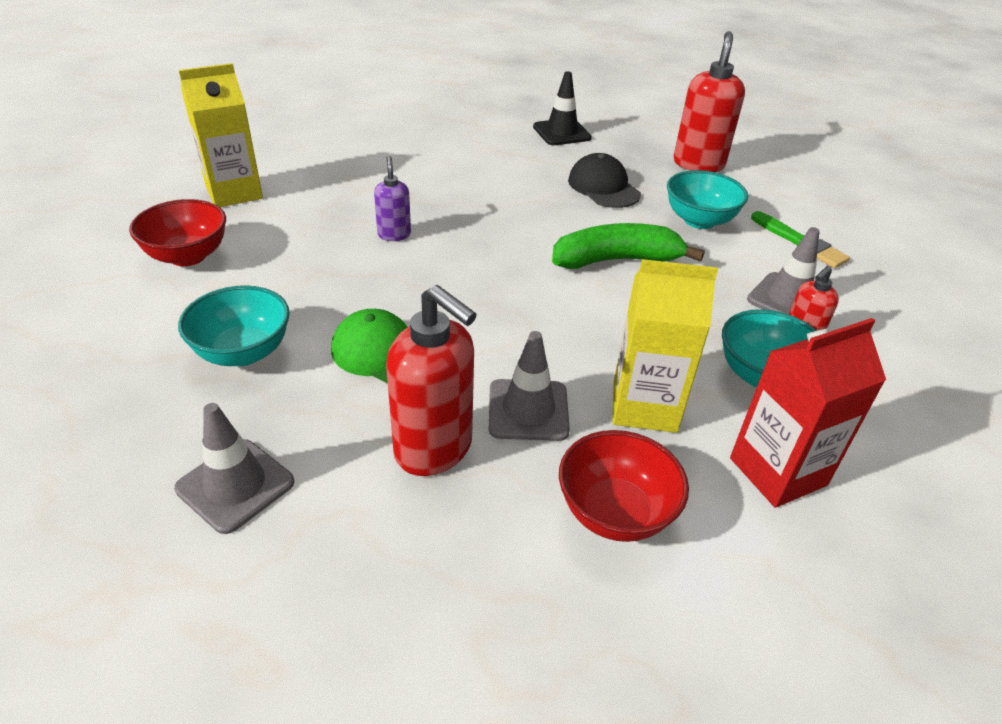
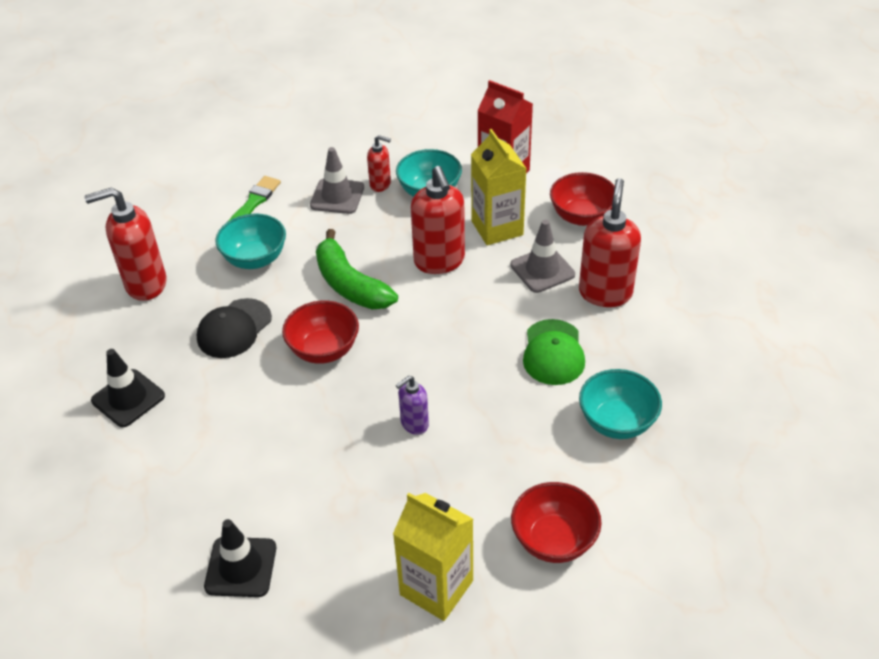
camera: 115 degrees left, 5 degrees up
(235, 485) = (703, 355): grey traffic cone -> none
(357, 135) = (241, 567): none -> black traffic cone
(534, 219) = (324, 350): none -> red bowl
(610, 331) = (439, 261): none -> red soap dispenser

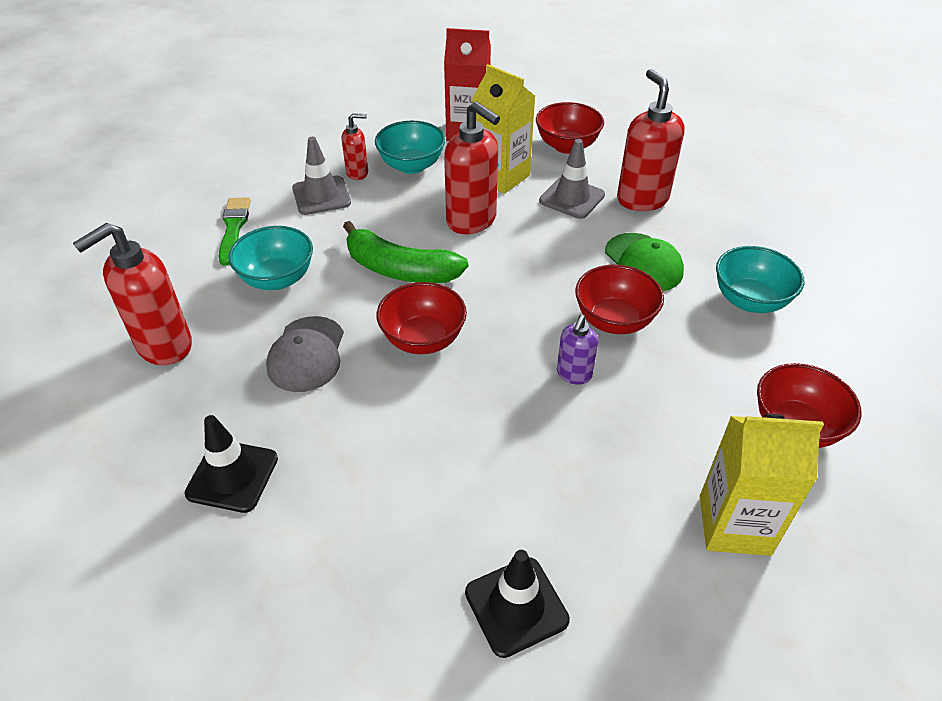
camera: 30 degrees left, 0 degrees up
(234, 329) = (306, 354): black cap -> grey cap
(484, 393) = (614, 321): none -> red bowl

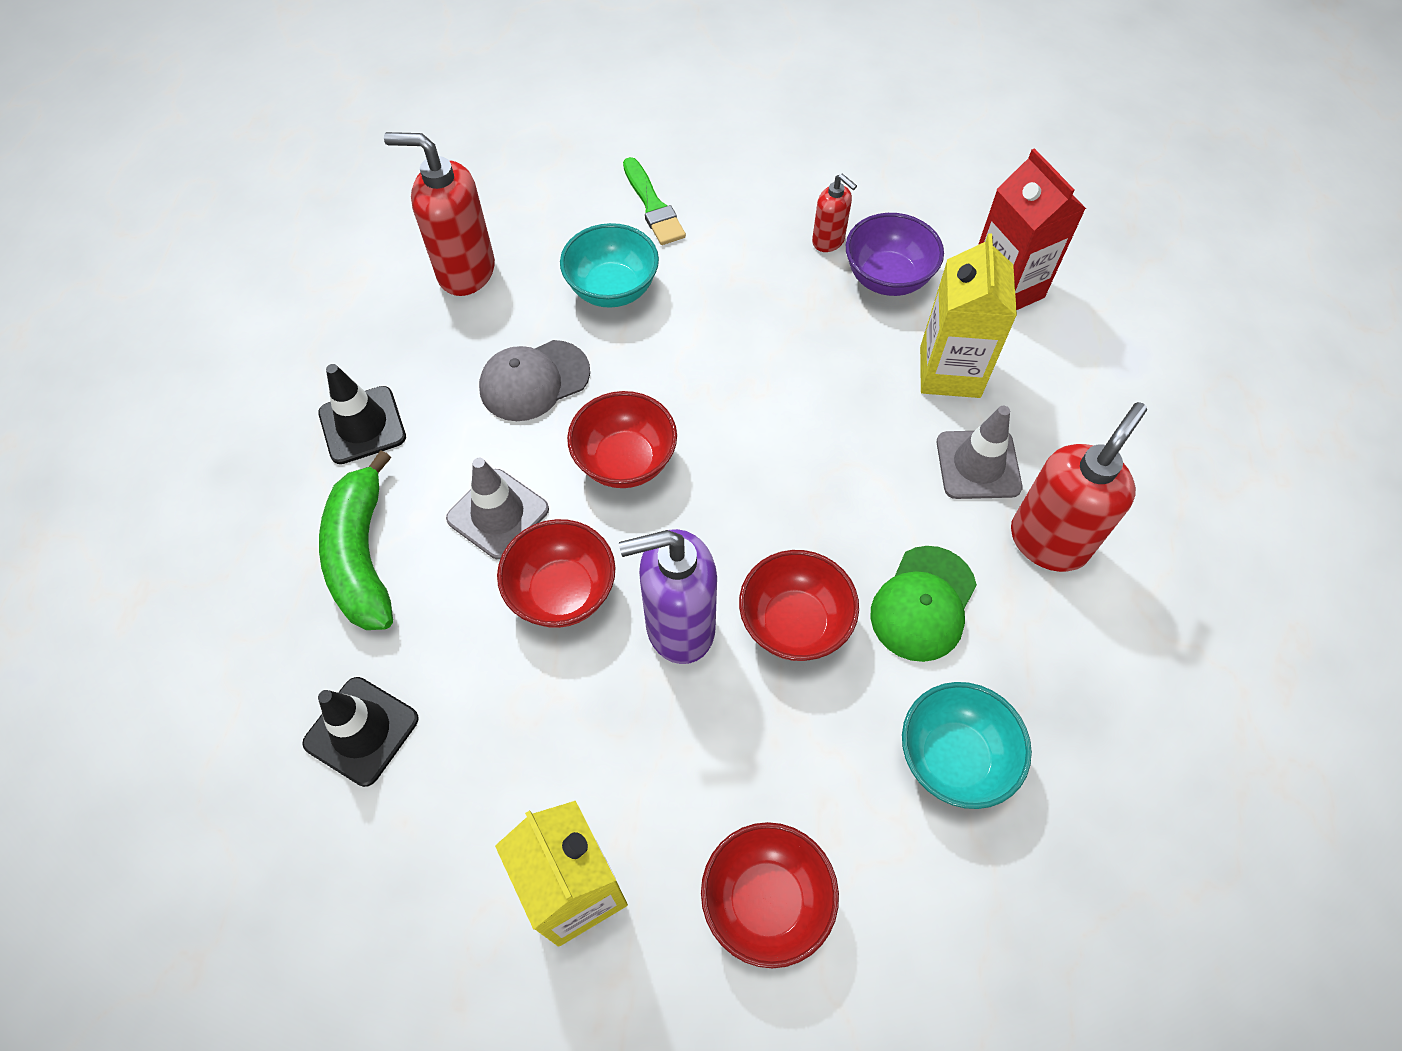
camera: 55 degrees right, 15 degrees up
(234, 228) = (653, 206): green brush -> green brush turned 105 degrees clockwise
(321, 196) = (763, 237): grey traffic cone -> grey traffic cone (498, 514)
(400, 269) = (709, 377): green banana -> green banana (363, 555)
(411, 166) = (887, 278): turquoise bowl -> purple bowl
(472, 221) = (844, 392): red soap dispenser -> none
(567, 146) = (1080, 402): red bowl -> red bowl (562, 592)
(574, 374) = (679, 627): purple soap dispenser -> purple soap dispenser, size x1.87

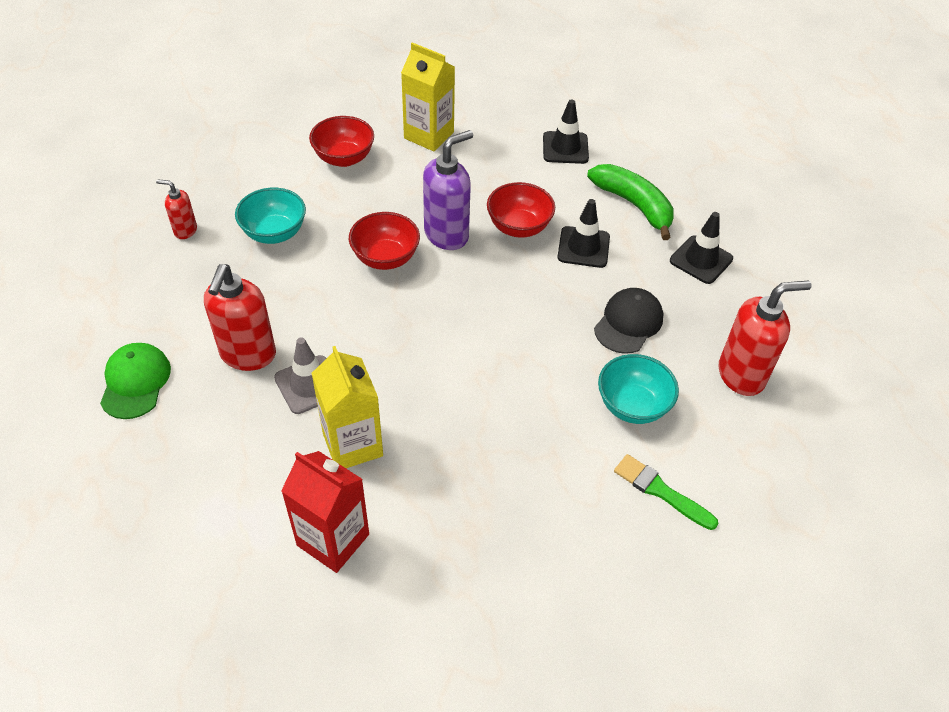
camera: 150 degrees right, 10 degrees down
(498, 514) = (583, 247): grey traffic cone -> black traffic cone
(534, 381) = (628, 323): grey cap -> black cap
(625, 461) = (535, 300): red bowl -> none
(828, 241) = (500, 521): red soap dispenser -> red soap dispenser (185, 230)
(887, 278) = (434, 506): purple bowl -> none
(923, 604) = (316, 293): green cap -> green cap (135, 382)

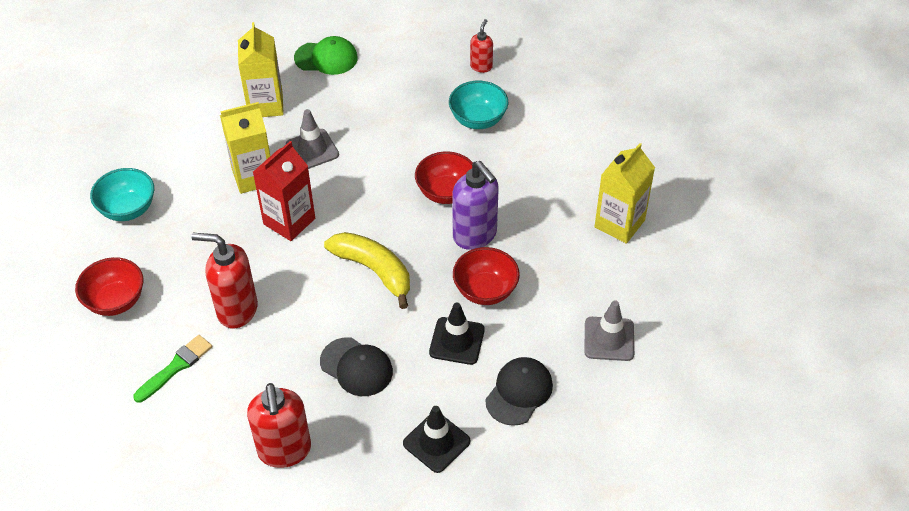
camera: 95 degrees right, 0 degrees up
(217, 444) = (265, 104): none -> yellow carton
(248, 355) = (345, 114): red soap dispenser -> red soap dispenser (237, 310)
(333, 540) = (177, 168): red carton -> red carton (289, 221)
(344, 158) = (579, 160): red bowl -> red bowl (115, 301)
(500, 314) = (374, 270): none -> yellow banana
(565, 148) = (609, 339): black traffic cone -> grey traffic cone
(632, 405) = (262, 358): turquoise bowl -> turquoise bowl (128, 209)
(634, 205) = (519, 392): green banana -> black cap

